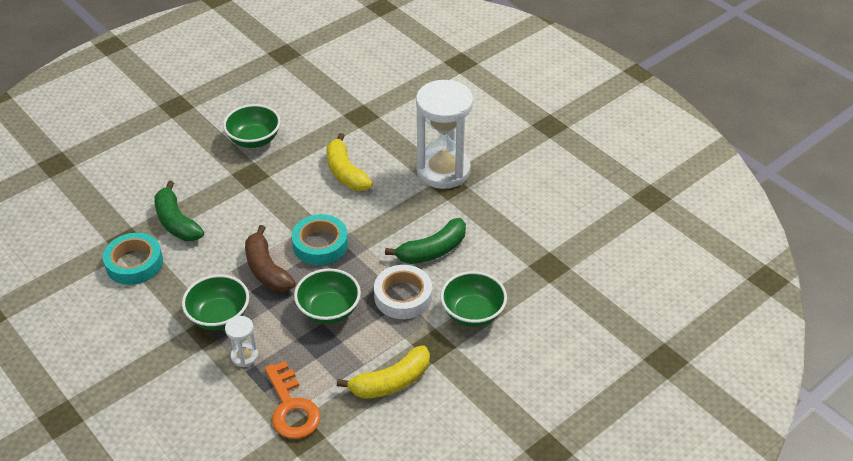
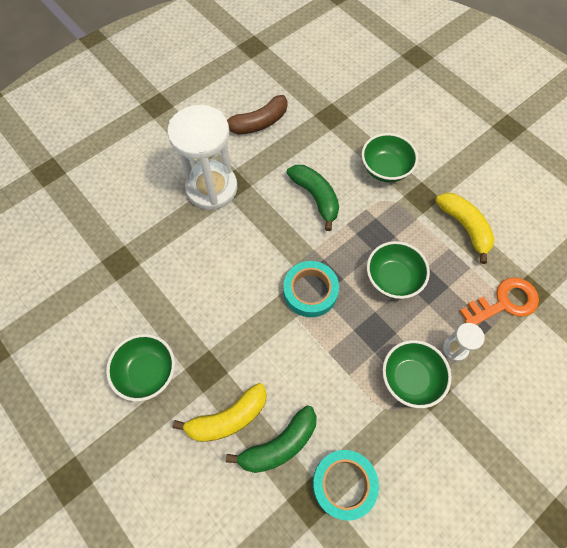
camera: 90 degrees left, 20 degrees up
(267, 269) = (346, 339): brown banana -> brown banana (258, 123)
(346, 172) = (208, 273): yellow banana -> yellow banana (228, 418)
(403, 296) = (371, 219): white tape -> none

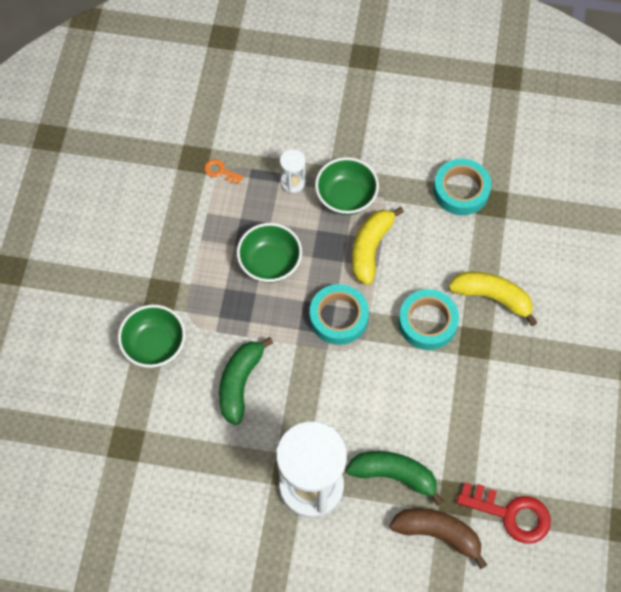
camera: 130 degrees left, 0 degrees up
(76, 286) = (510, 514): none -> red key
(147, 372) = (518, 384): green bowl -> none
(252, 349) = (427, 322): none -> turquoise tape
(258, 123) = (194, 509): brown banana -> brown banana (438, 534)
(279, 444) = (476, 249): green banana -> green banana (394, 475)
(464, 227) = (167, 240): yellow banana -> yellow banana (370, 248)
(504, 302) = (220, 171): orange key -> orange key, size x0.49

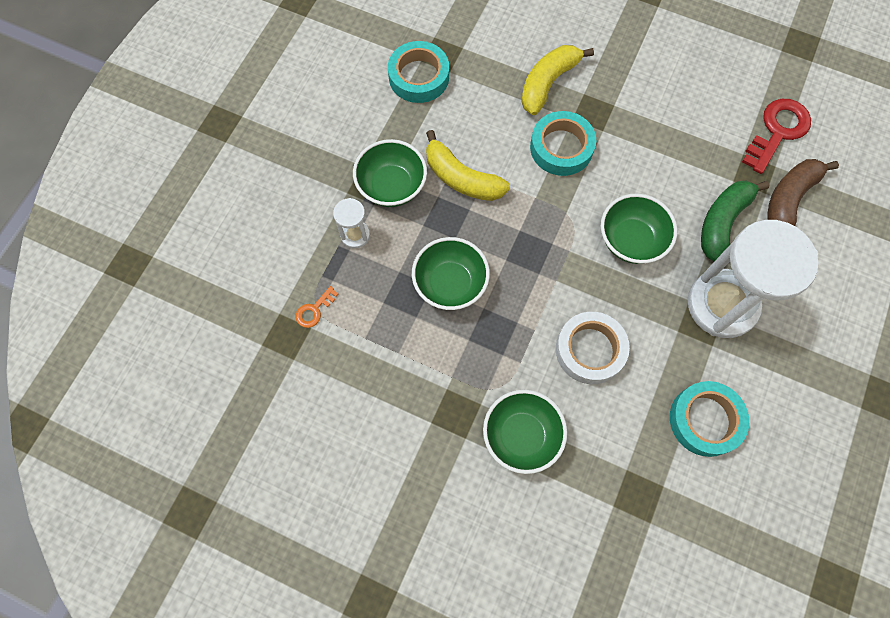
camera: 75 degrees left, 5 degrees up
(240, 383) = (590, 350): green banana -> white tape
(338, 317) = (534, 230): turquoise tape -> turquoise tape (705, 420)
(352, 398) = (631, 240): none -> green bowl

